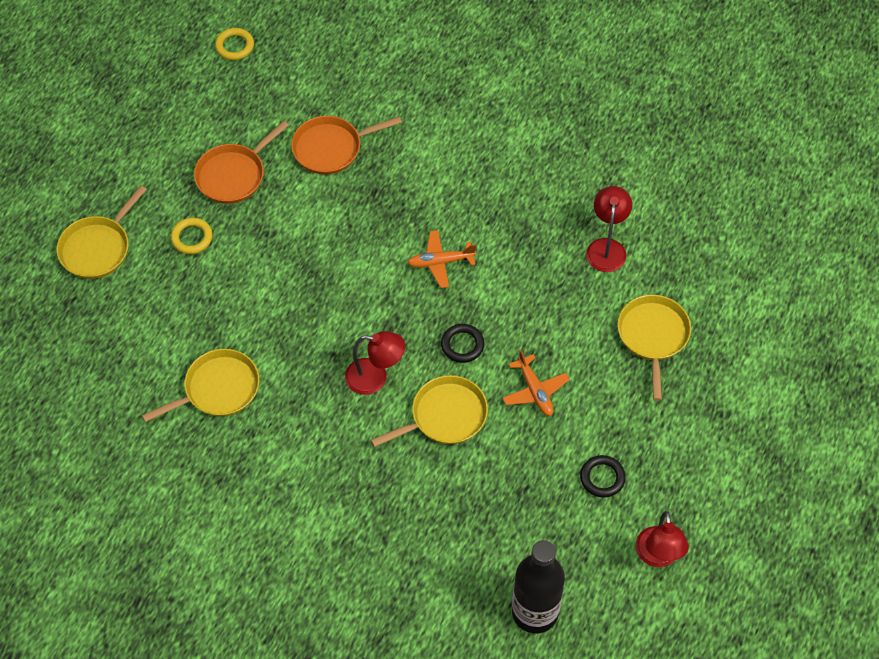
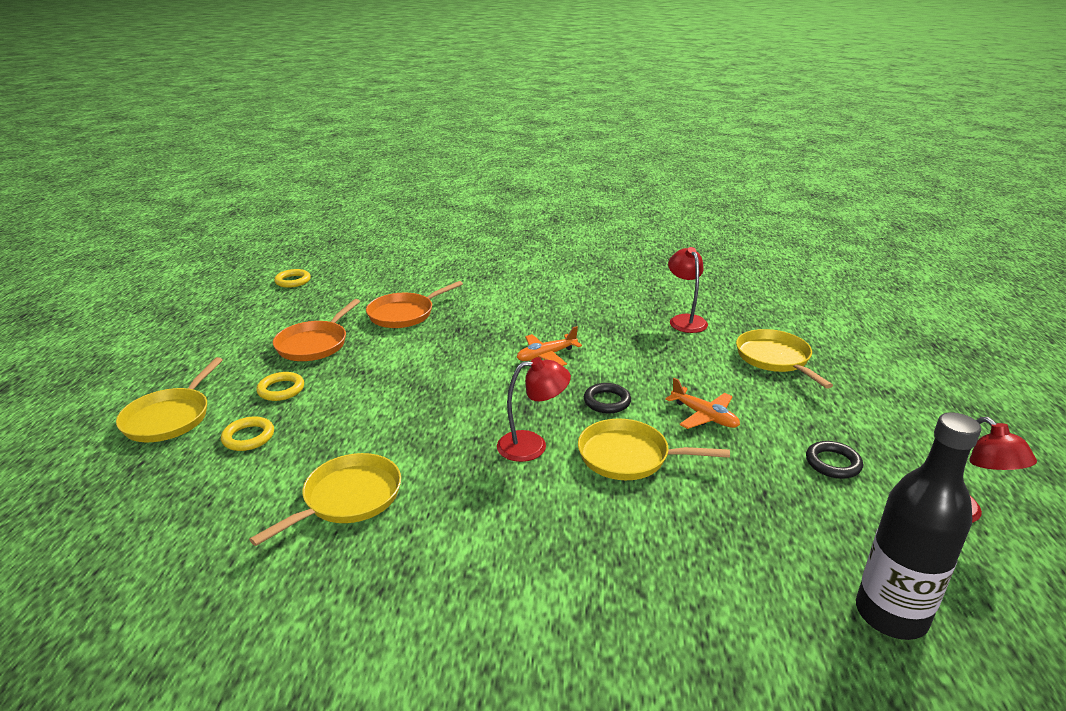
camera: 20 degrees left, 30 degrees down
(156, 294) = (248, 437): none -> yellow ring
(445, 416) = (628, 456): yellow pan -> yellow pan turned 120 degrees counterclockwise

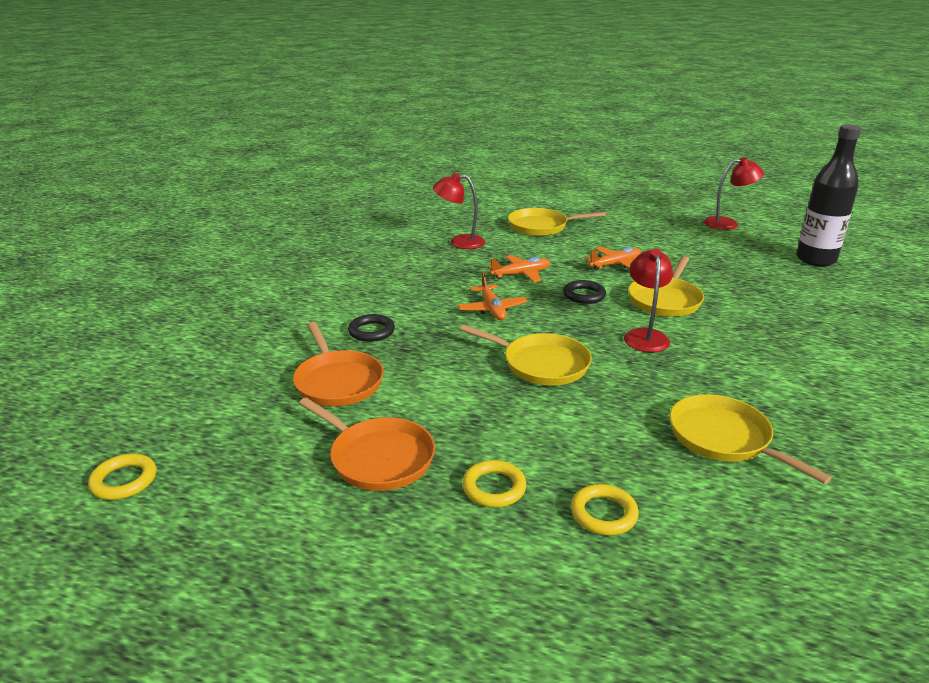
camera: 75 degrees left, 0 degrees up
(170, 417) = (536, 601): yellow pan -> yellow pan (541, 364)
(633, 361) = (521, 274): none -> orange plane
(833, 463) = (678, 240): black ring -> black ring (371, 331)

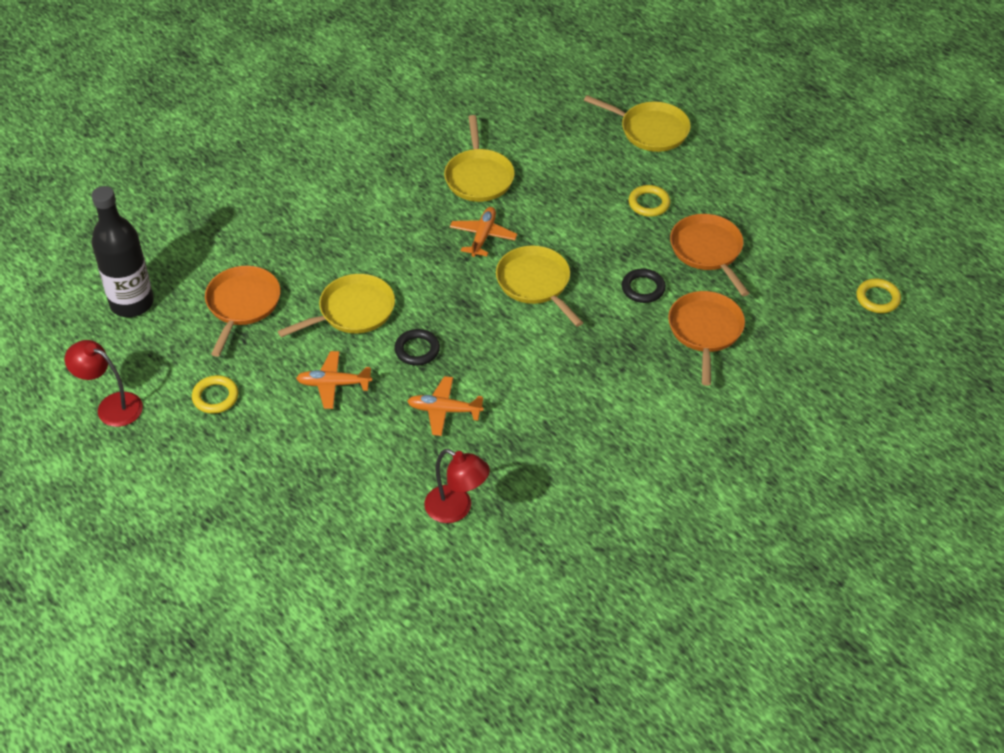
camera: 150 degrees left, 20 degrees up
(371, 331) = (648, 382): black ring -> black ring (643, 288)
(492, 309) = (519, 367): orange plane -> orange plane (483, 236)
(541, 226) = (329, 502): yellow pan -> yellow pan (650, 130)
(603, 513) = (600, 166): yellow ring -> yellow ring (215, 397)
(645, 336) = (423, 278): red lamp -> none
(747, 280) = (242, 305): none -> orange pan

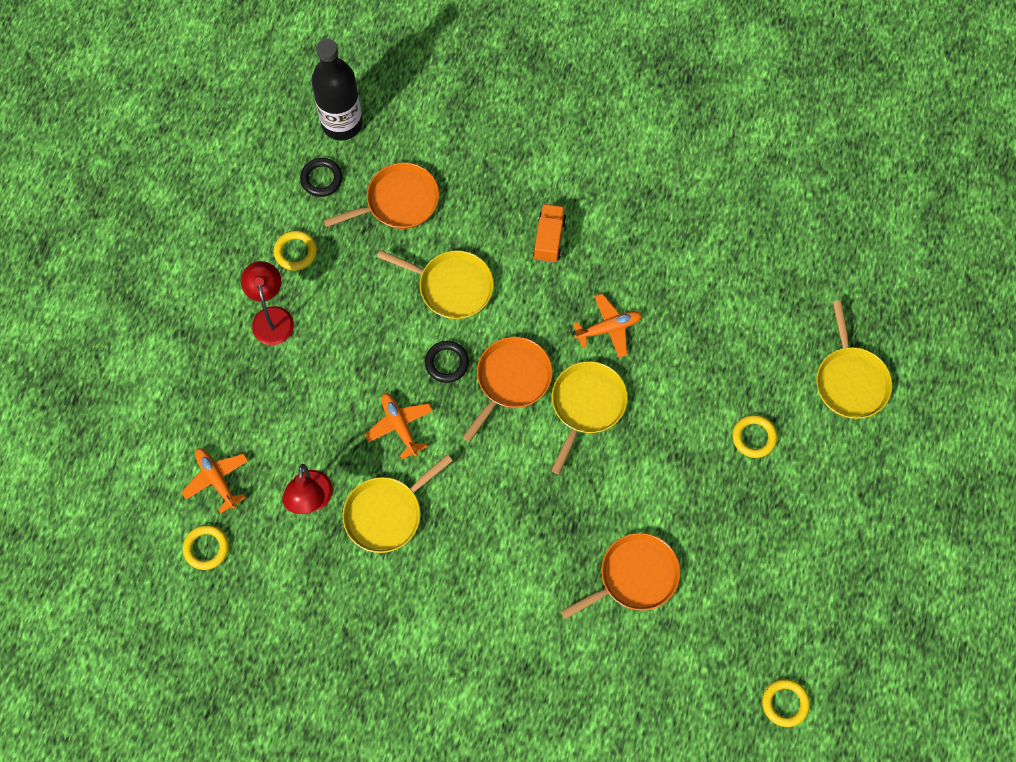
camera: 55 degrees right, 20 degrees up
(111, 406) = (236, 188): red lamp -> red lamp (271, 317)
(333, 384) = (367, 326): orange plane -> orange plane (217, 479)
(372, 231) = (549, 239): none -> orange truck
(433, 613) = (206, 548): none -> yellow ring
(479, 177) = (676, 278): yellow pan -> yellow pan (387, 514)
(643, 288) = (646, 495): black ring -> black ring (321, 179)
(708, 251) = (733, 522): orange pan -> orange pan (511, 380)

